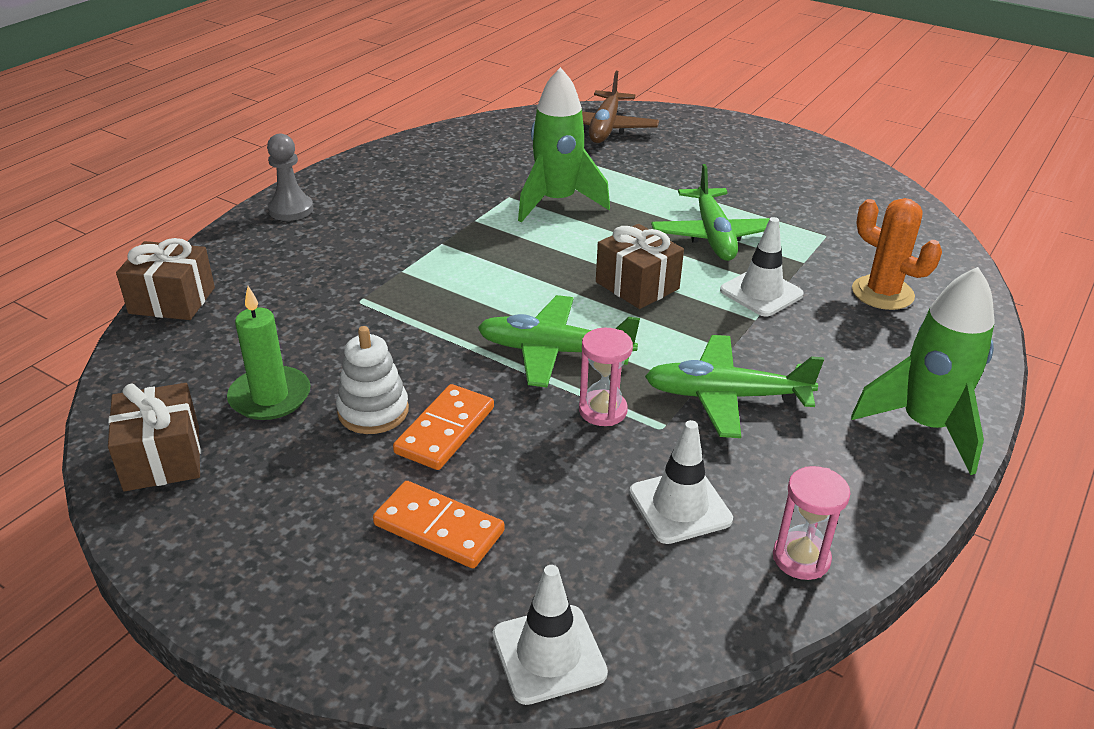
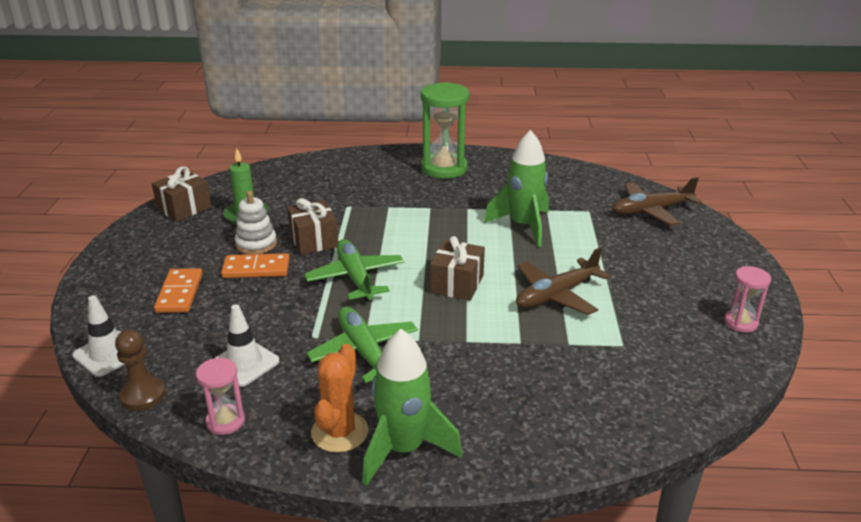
camera: 60 degrees right, 5 degrees down
(172, 300) = (300, 163): brown gift -> brown gift (314, 240)
(291, 209) = (412, 157): grey pawn -> none
(355, 200) = (444, 168): none -> green hourglass
(602, 410) = (312, 311): pink hourglass -> pink hourglass (740, 323)
(690, 633) = (143, 395): none -> brown pawn
(713, 236) = (556, 295): green plane -> brown plane
(761, 292) = (503, 335): white traffic cone -> none
(882, 293) = (566, 392): orange cactus -> orange cactus (339, 432)

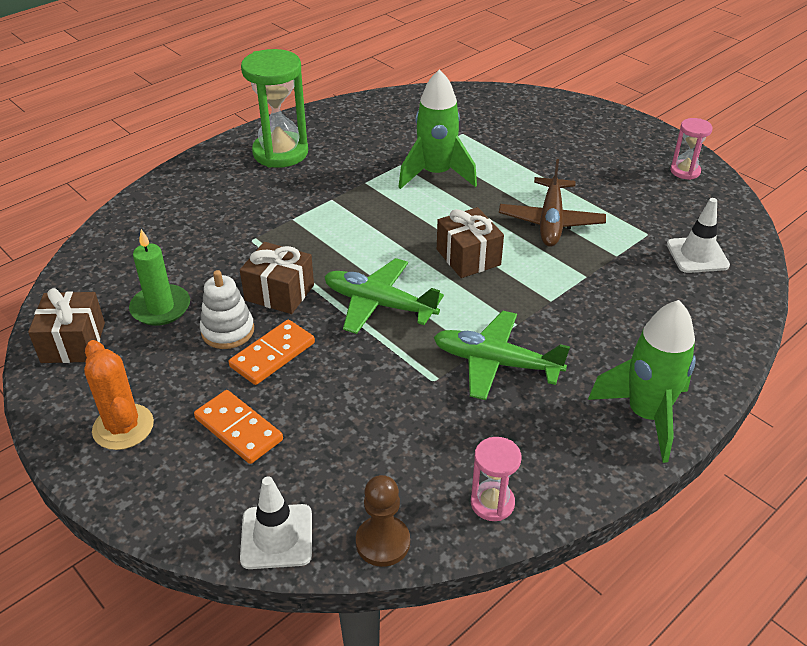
camera: 45 degrees left, 10 degrees up
(244, 363) = (419, 445): white traffic cone -> white traffic cone (697, 255)
(339, 432) = (586, 439): orange cactus -> orange cactus (123, 427)
(650, 211) = (505, 110): brown plane -> none

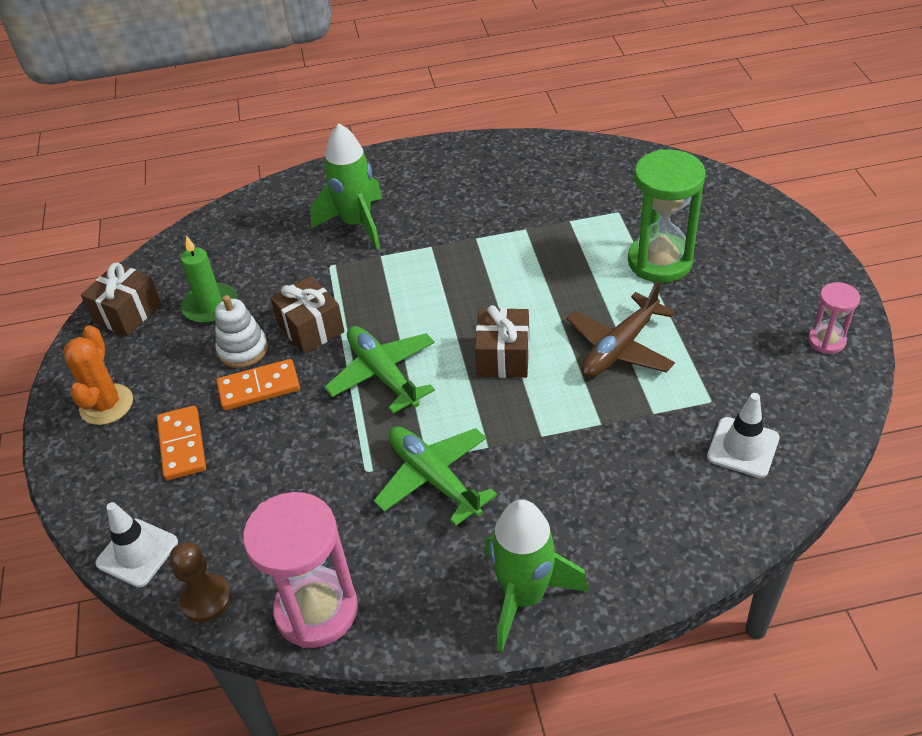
camera: 35 degrees right, 5 degrees up
(280, 153) = (425, 179): green hourglass -> green hourglass (660, 261)
(436, 174) = (550, 252): green rocket -> green rocket (357, 224)
(492, 503) = (316, 610): pink hourglass -> pink hourglass, size x1.92

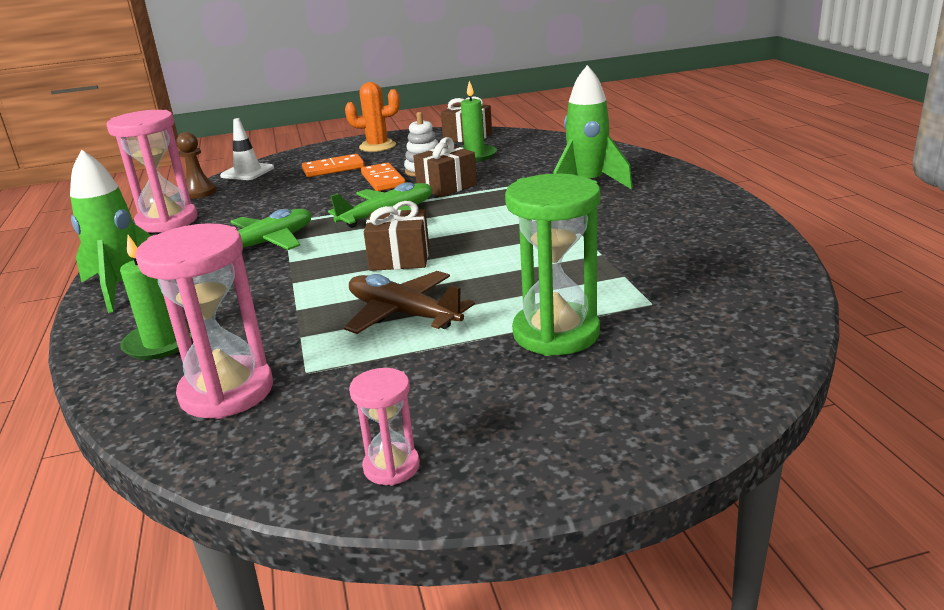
camera: 85 degrees right, 20 degrees down
(659, 520) = (160, 343): none -> green candle
(743, 447) = (227, 392): white traffic cone -> pink hourglass

